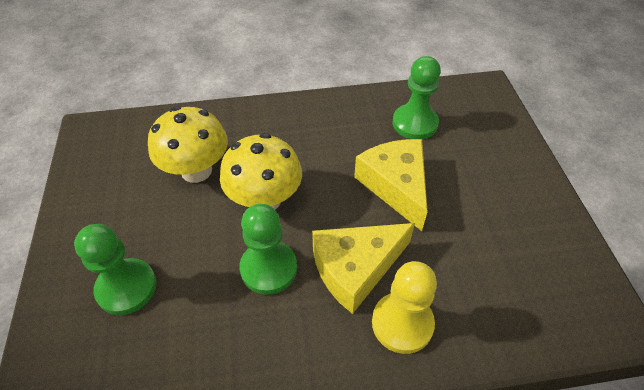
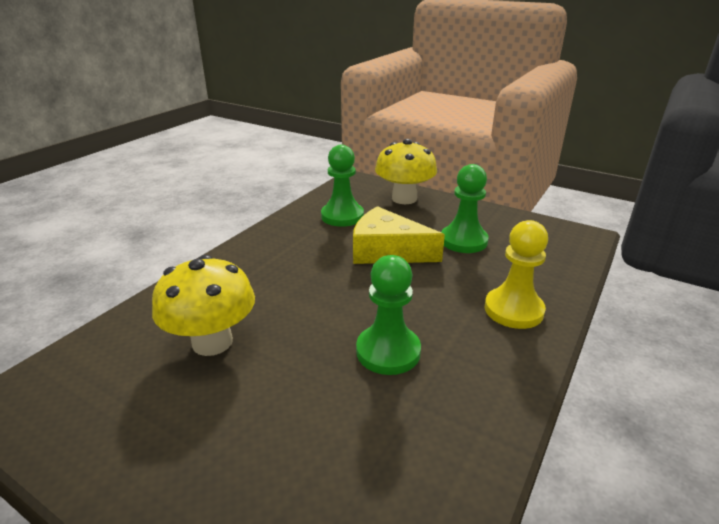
camera: 50 degrees left, 20 degrees down
(126, 288) = (290, 470): green pawn -> green pawn (463, 241)
(265, 200) = (310, 317): yellow mushroom -> yellow mushroom (404, 198)
(356, 268) = (441, 306): yellow cheese -> none

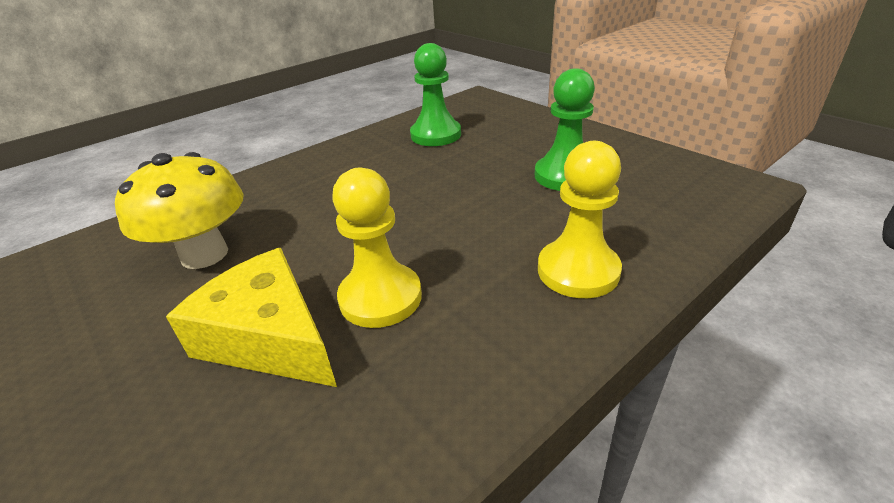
camera: 20 degrees right, 5 degrees up
(387, 251) = (461, 178): yellow cheese -> yellow cheese (269, 337)
(388, 351) = (380, 297): green pawn -> yellow pawn
(404, 198) = (522, 121): yellow mushroom -> none

